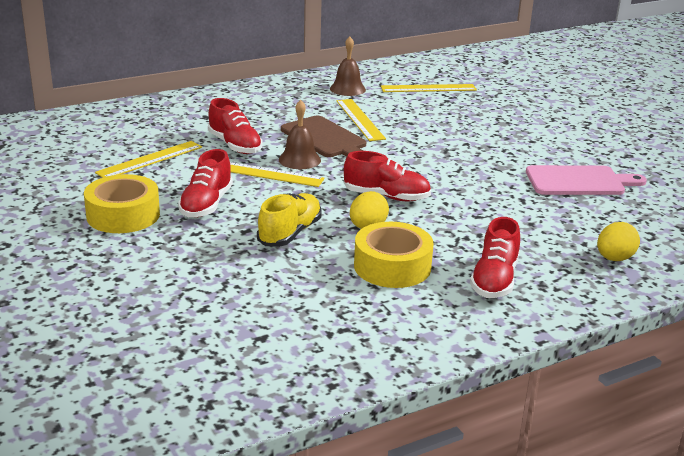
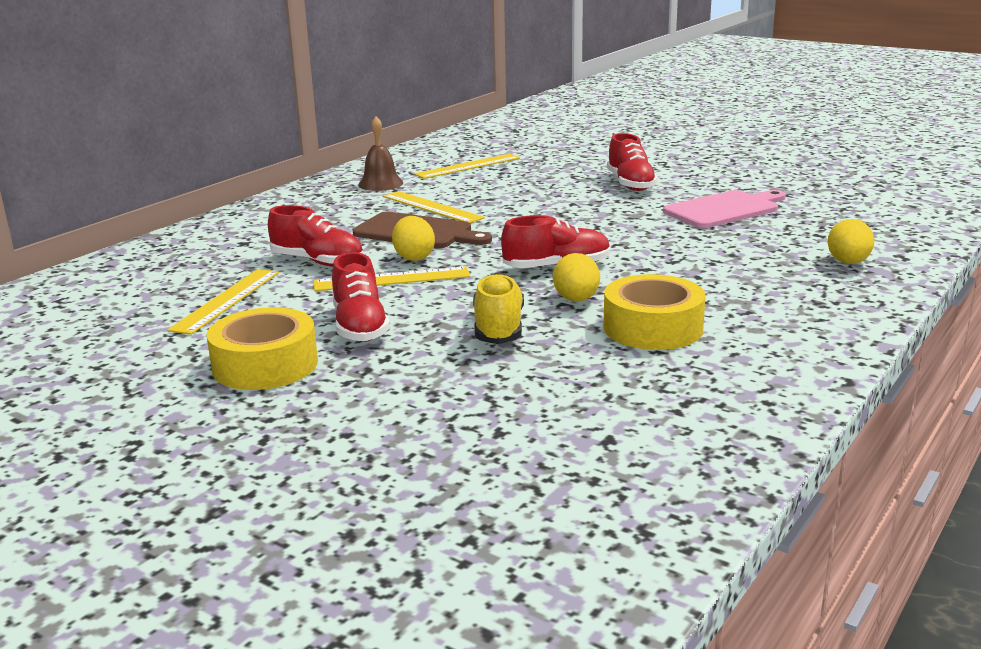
camera: 25 degrees left, 5 degrees down
(299, 160) = (414, 257): brown bell -> yellow egg
(494, 280) = (769, 311): red shoe -> red shoe (630, 184)

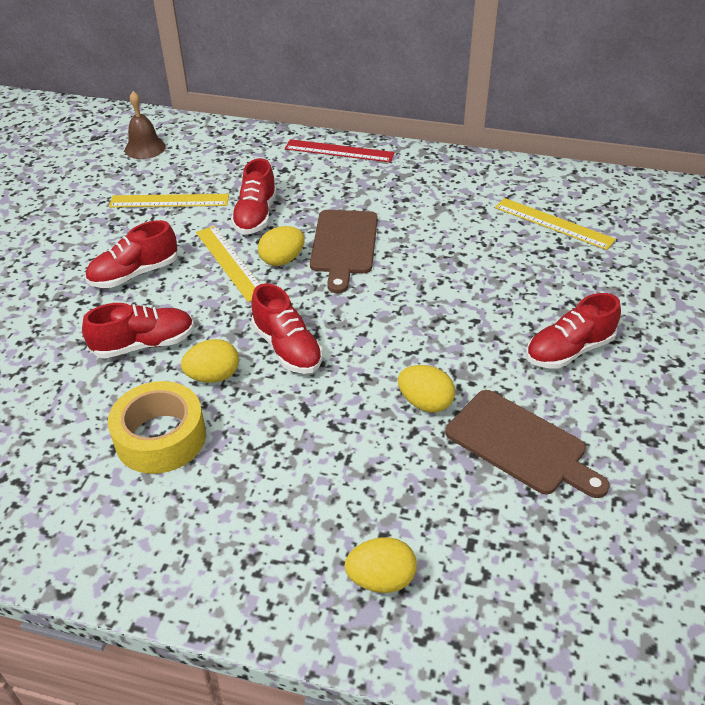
camera: 70 degrees right, 20 degrees up
(244, 217) = (339, 151): none -> red ruler
(265, 365) = (65, 253): yellow tape -> none
(380, 184) = (464, 188): brown bell -> brown bell (145, 148)
(431, 207) = (414, 235): yellow ruler -> none
(498, 328) = (144, 344): yellow shoe -> red shoe
(663, 229) = (425, 403): none -> yellow egg
(725, 209) = (520, 444): pink cutting board -> brown cutting board

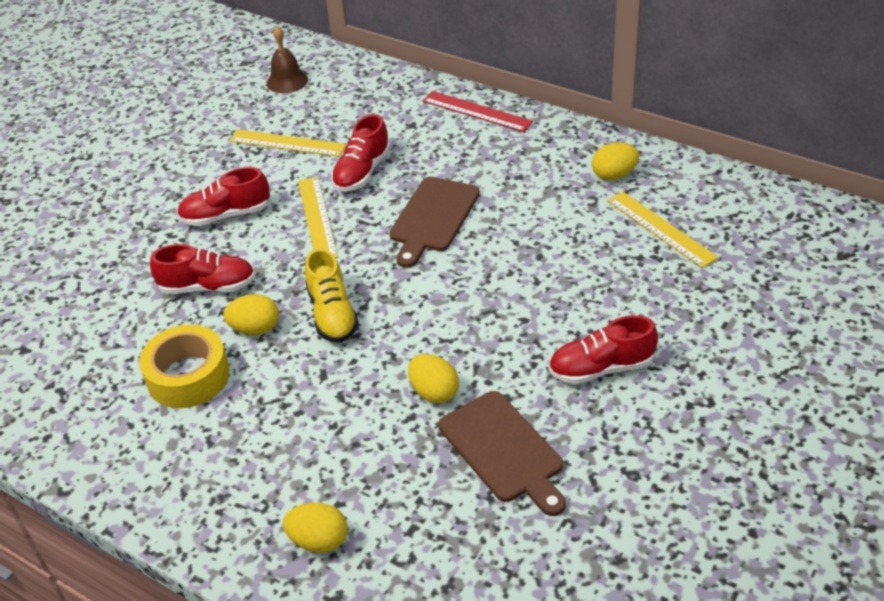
camera: 20 degrees right, 0 degrees up
(282, 260) = (366, 224): yellow egg -> yellow egg (614, 175)
(287, 348) = (332, 314): red shoe -> yellow shoe

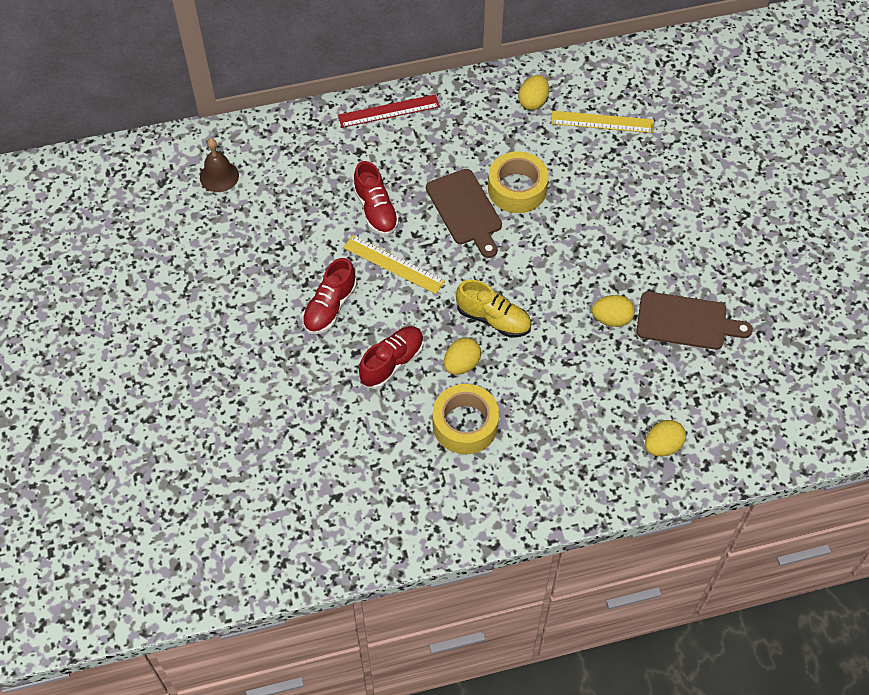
camera: 50 degrees left, 15 degrees up
(287, 143) = (293, 225): yellow ruler -> none
(501, 230) = (517, 189): none -> yellow tape
(601, 368) = (675, 236): red shoe -> none

